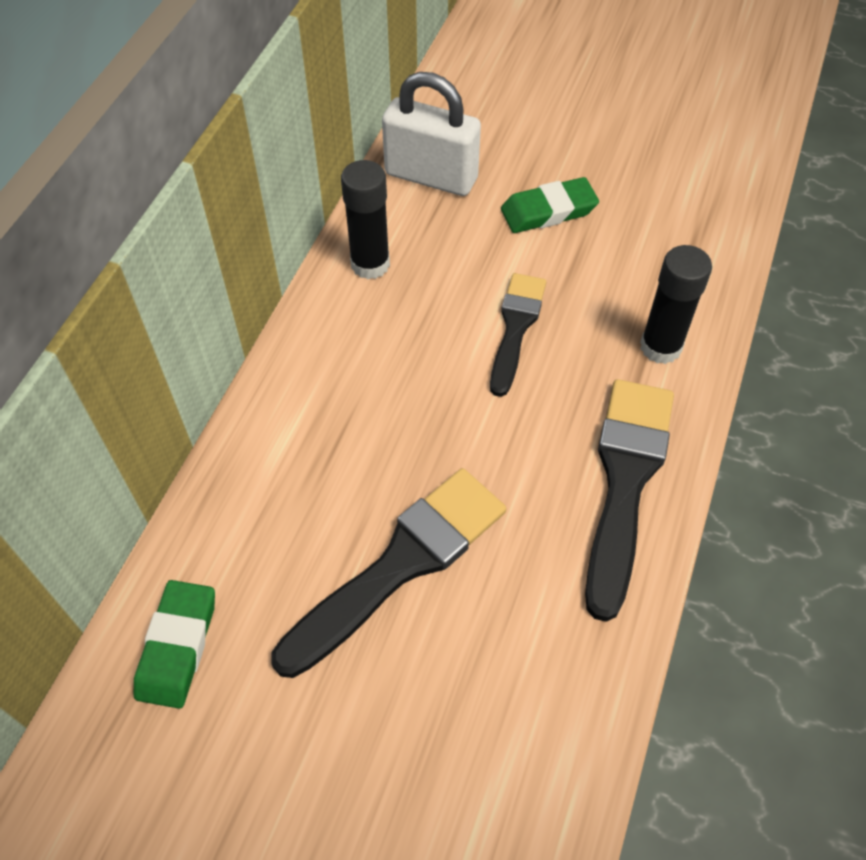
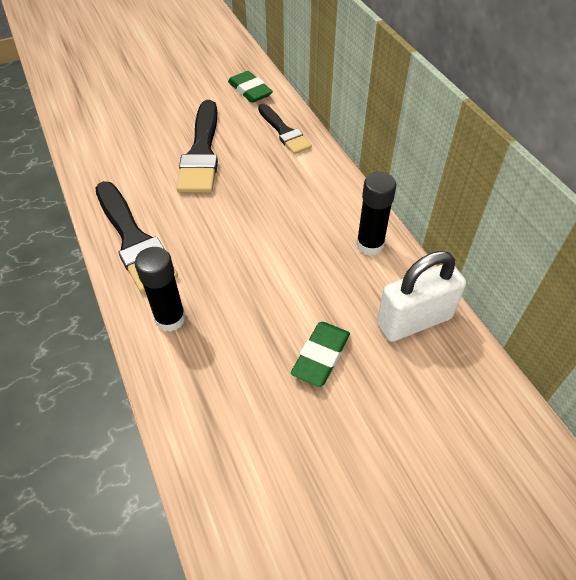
camera: 135 degrees right, 5 degrees down
(515, 327) = (259, 270): black brush -> black brush (284, 132)

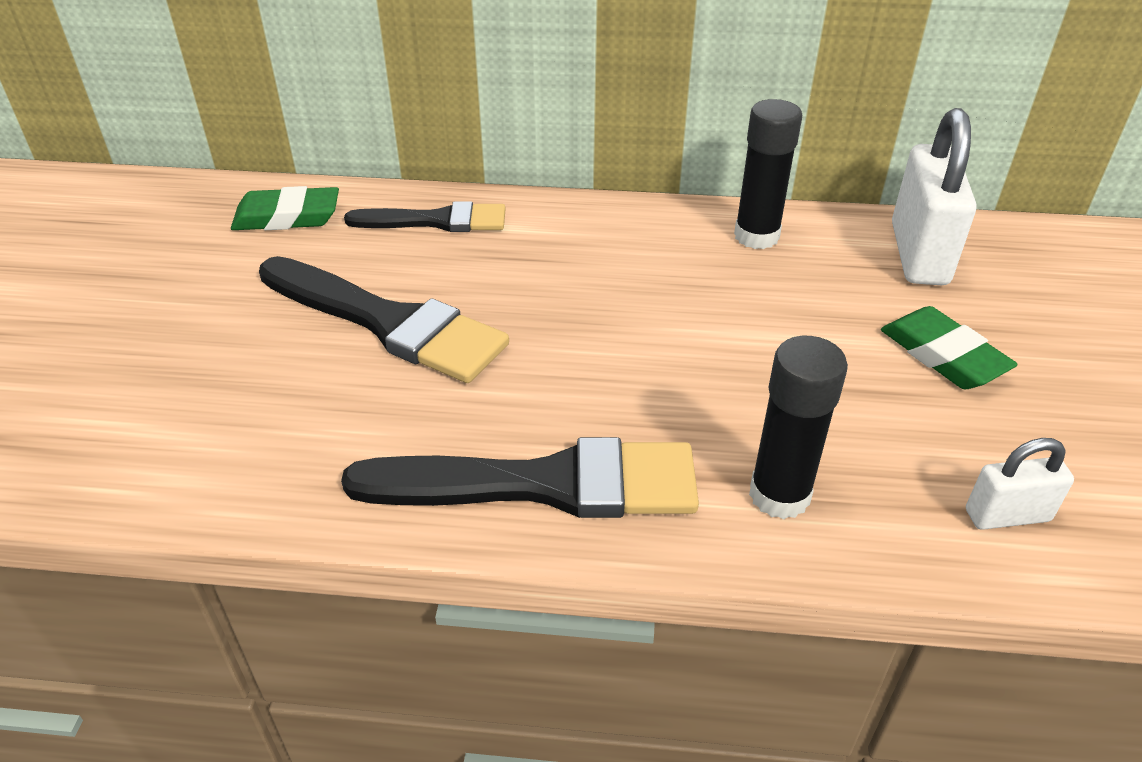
camera: 60 degrees left, 10 degrees down
(206, 413) = (1007, 515): none -> white padlock

